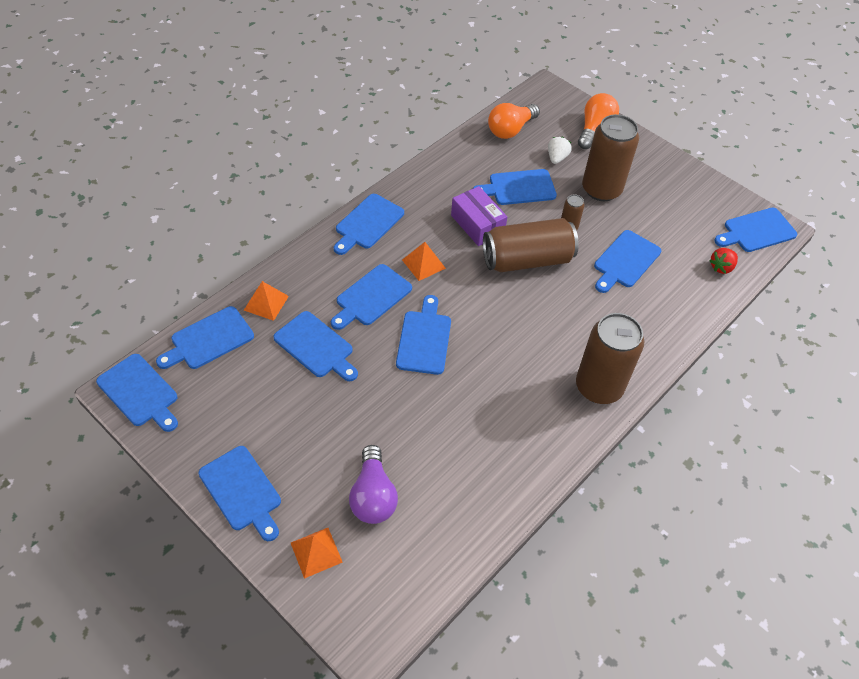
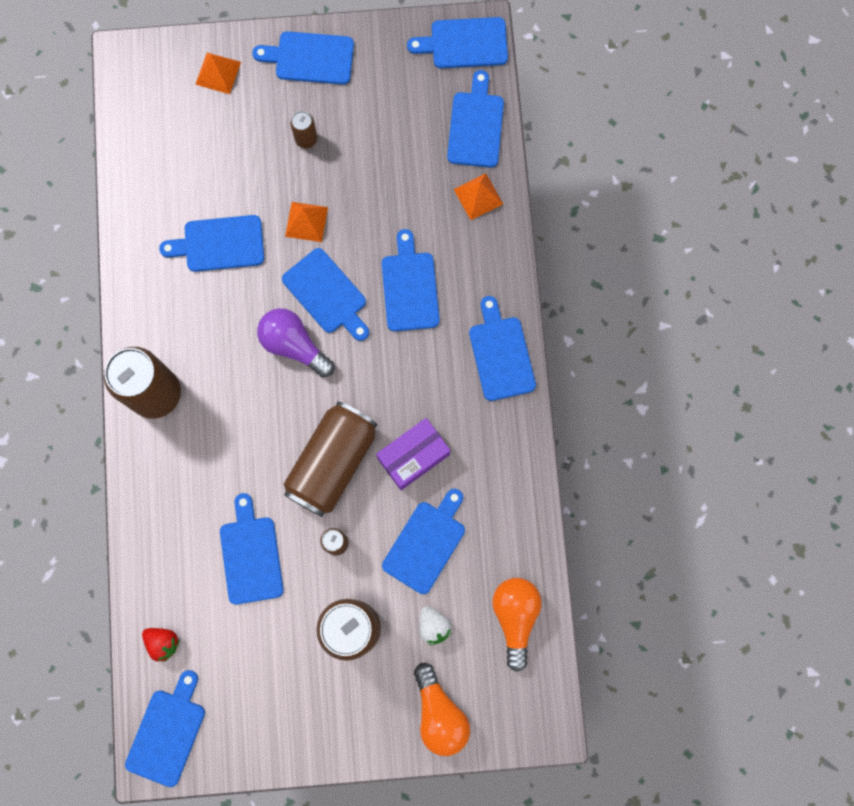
camera: 135 degrees right, 25 degrees up
(316, 347) = (395, 202): blue cutting board -> blue cutting board (219, 244)
(318, 440) = (306, 139): none -> brown can
(373, 496) = (225, 142): purple light bulb -> purple light bulb (294, 345)
(423, 264) = (408, 364): orange pyramid -> orange pyramid (306, 221)
(477, 224) = (413, 456): purple box -> purple box turned 45 degrees counterclockwise
(721, 267) = (163, 642): red strawberry -> red strawberry turned 120 degrees clockwise

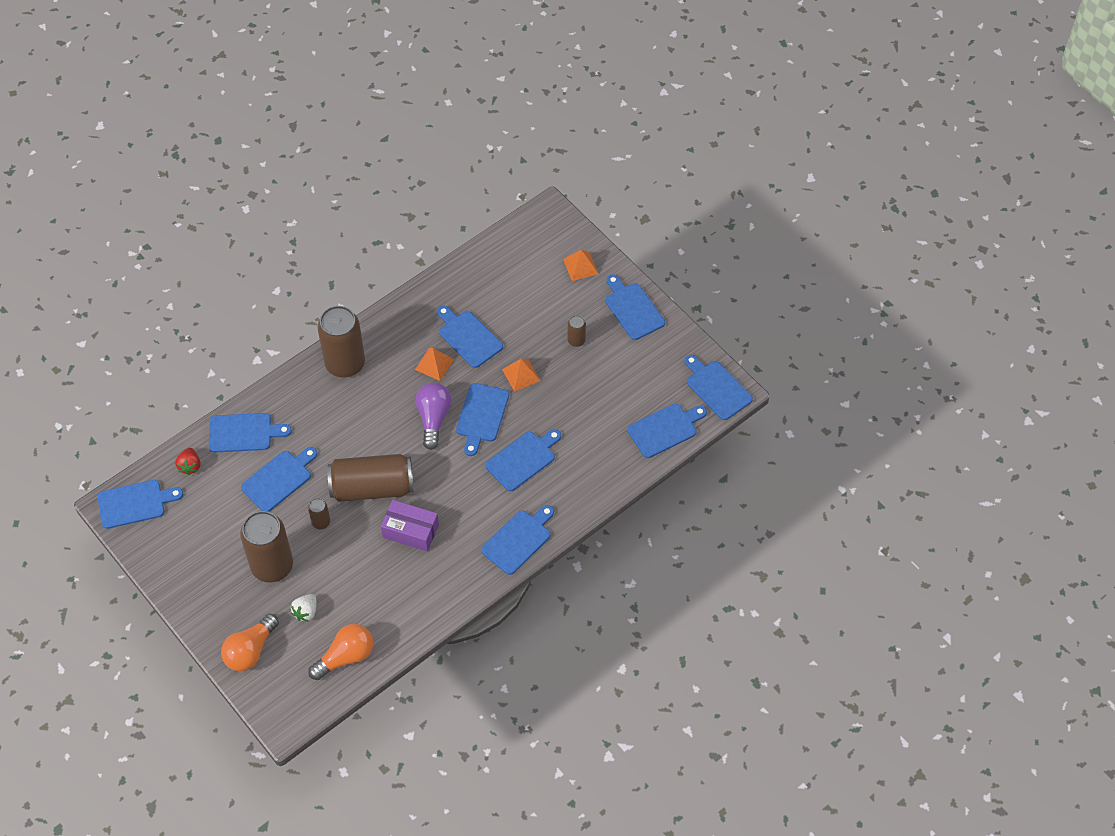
camera: 55 degrees right, 20 degrees down
(426, 543) = (358, 574): blue cutting board -> blue cutting board (244, 433)
(478, 196) = (617, 460): orange pyramid -> orange pyramid (434, 364)

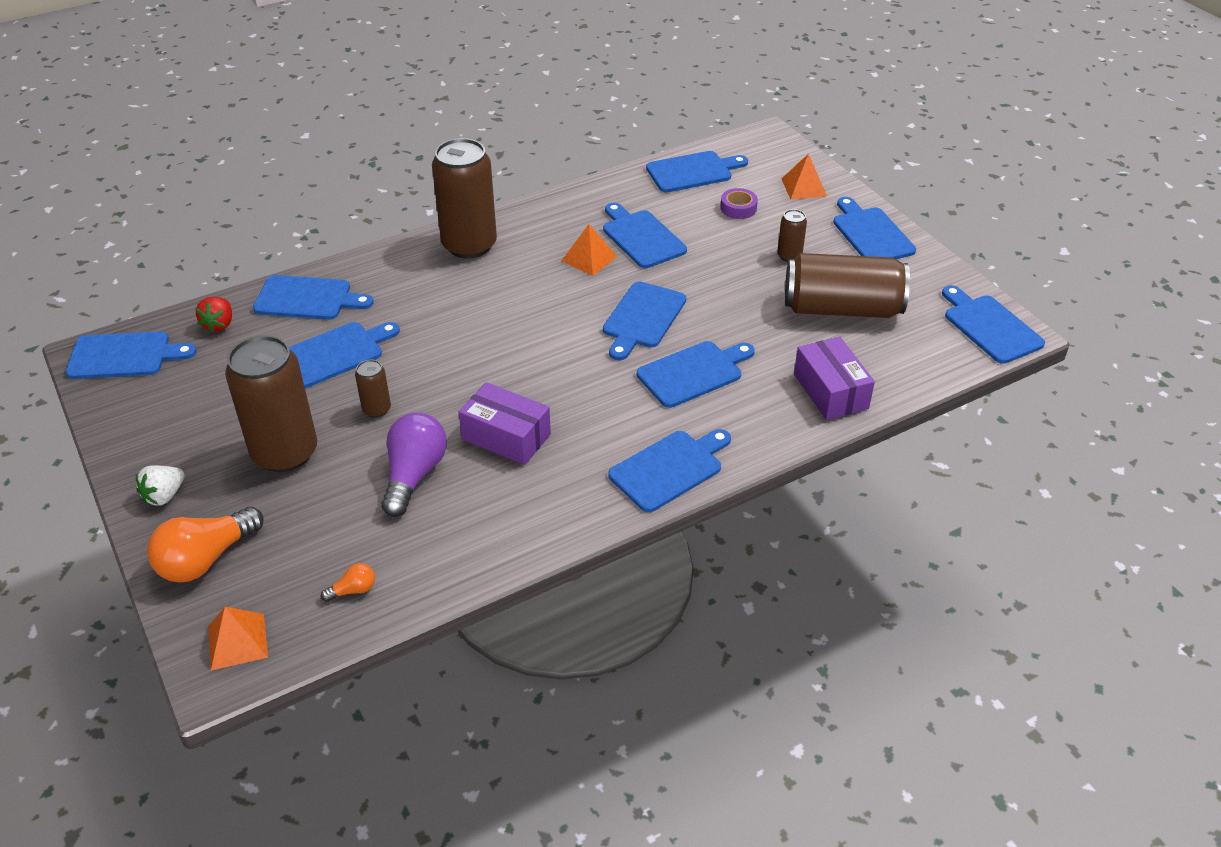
camera: 10 degrees right, 15 degrees down
(306, 612) = (313, 519): white strawberry -> white strawberry (164, 496)
(346, 657) = (353, 590): orange light bulb -> orange light bulb, size x0.46
(372, 487) = (464, 378): brown can -> brown can (841, 308)
(433, 418) = (574, 313): purple light bulb -> purple light bulb (414, 475)
(521, 375) = (707, 282): orange pyramid -> orange pyramid (238, 641)
(534, 296) = (738, 208): none -> purple tape
(614, 461) = (830, 391): none -> purple box
(665, 429) = (911, 363): blue cutting board -> blue cutting board (693, 171)

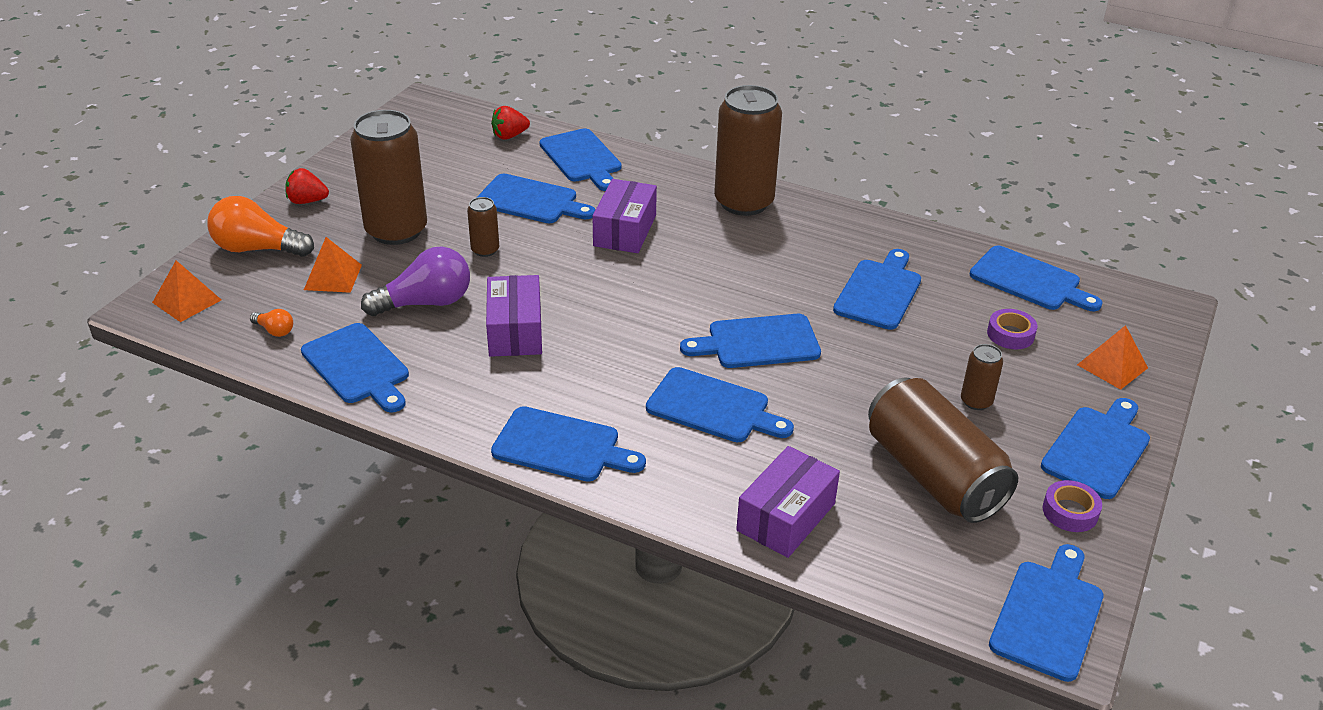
camera: 55 degrees right, 5 degrees down
(124, 356) = (435, 116): blue cutting board -> blue cutting board (358, 367)
(164, 496) = (307, 201): white strawberry -> red strawberry
(437, 320) = (625, 230): none -> purple box
(589, 258) = (807, 274): orange pyramid -> orange pyramid (333, 277)
(914, 273) = (1070, 512): none -> purple tape

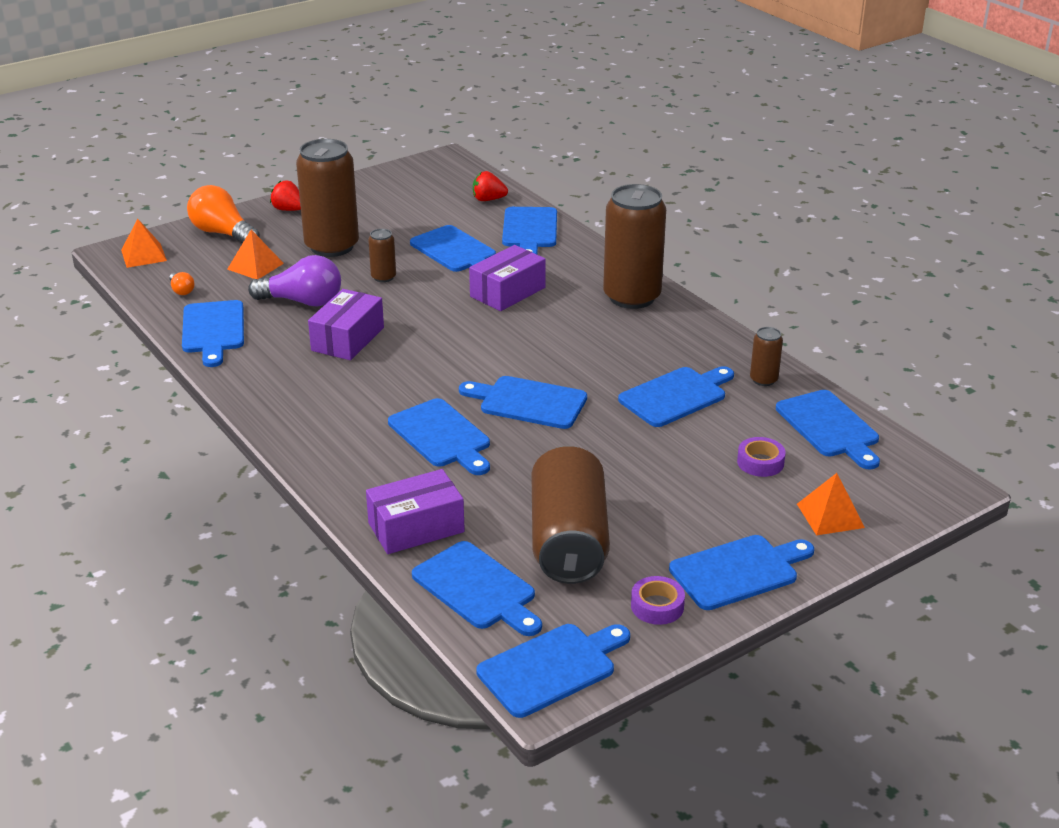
camera: 30 degrees right, 5 degrees down
(562, 446) = (301, 426): blue cutting board -> blue cutting board (477, 589)
(976, 401) = (668, 501): brown can -> brown can (763, 380)

